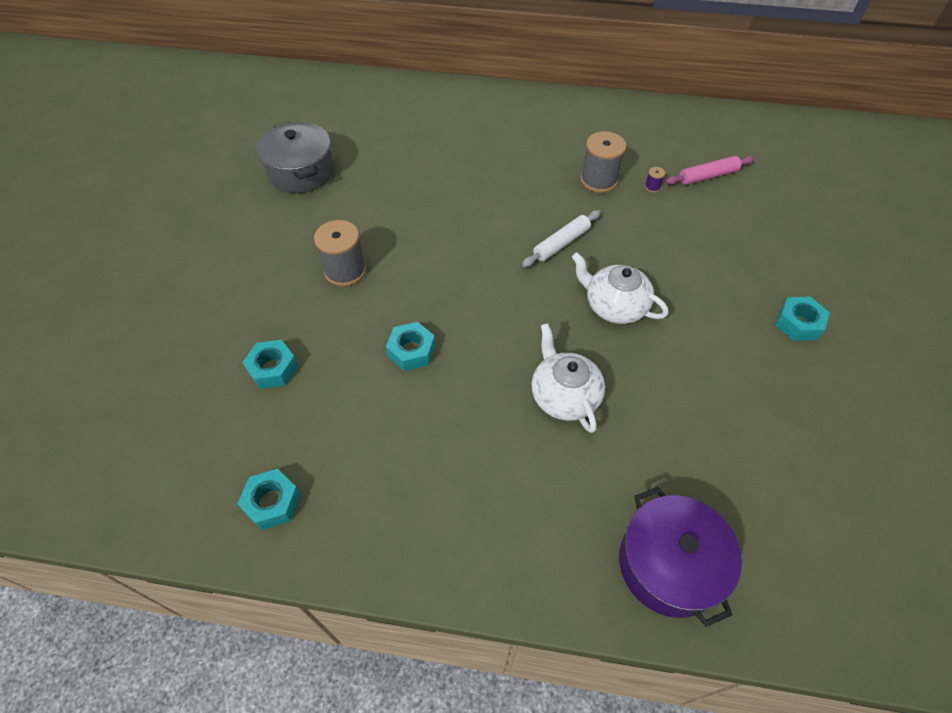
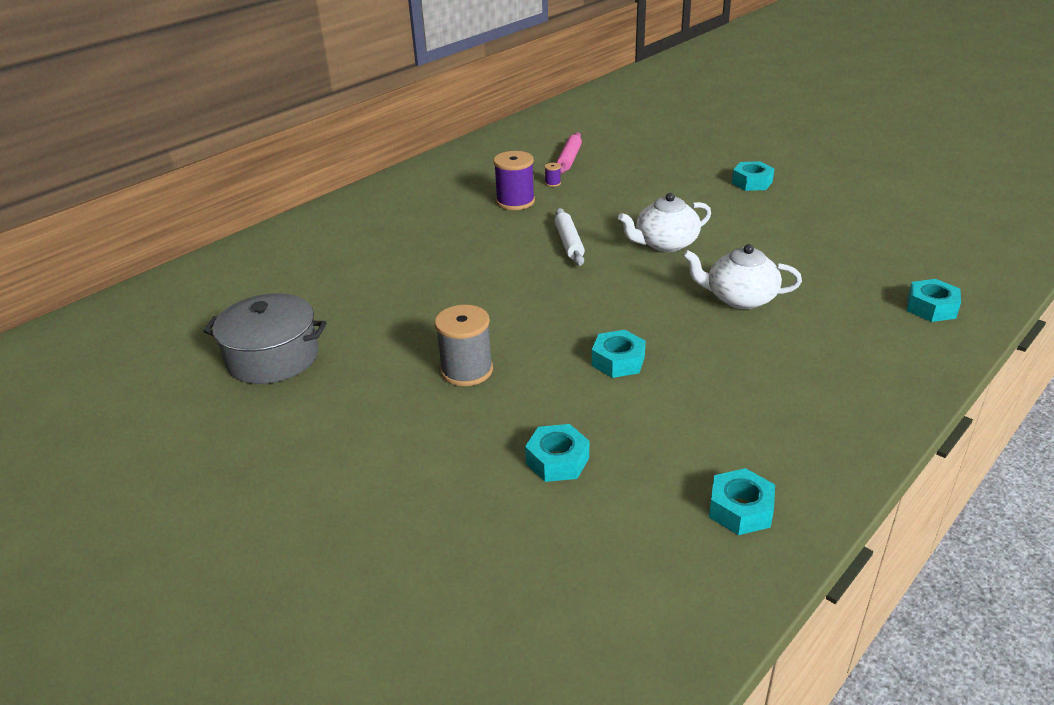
camera: 55 degrees left, 20 degrees down
(598, 180) = (515, 201): grey spool -> purple spool
(669, 564) = (931, 308): purple pot -> turquoise nut

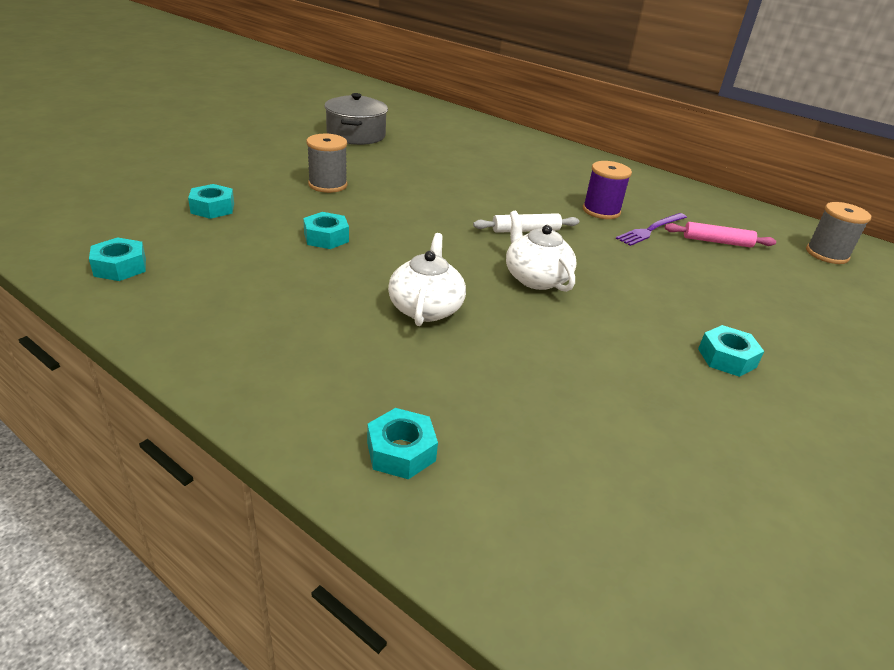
camera: 80 degrees right, 0 degrees up
(553, 183) = (651, 230): purple spool -> purple fork
(580, 122) = (827, 254): none -> grey spool

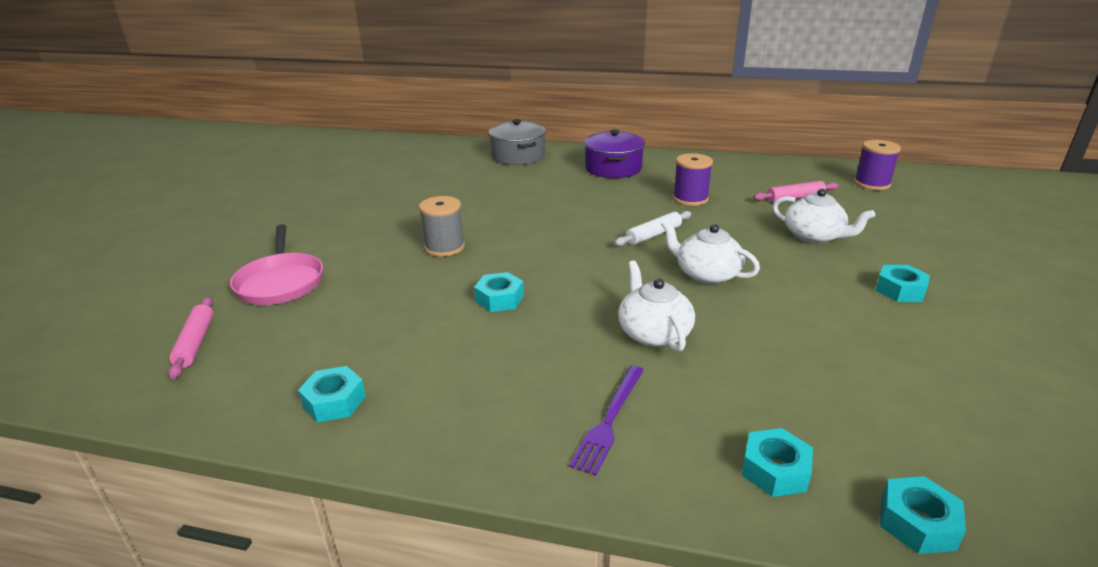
camera: 20 degrees left, 5 degrees down
(74, 195) = (196, 342): none -> pink rolling pin
(176, 172) = (281, 282): none -> pink pan
(212, 208) = (360, 307): turquoise nut -> turquoise nut (917, 523)
(356, 135) = (417, 191): grey pot -> grey pot (518, 156)
(555, 164) = (613, 168): none -> purple pot
(651, 230) = (742, 203): purple fork -> purple fork (609, 420)
(692, 281) = (814, 236): none -> white teapot
(827, 254) = (872, 184): grey spool -> purple spool

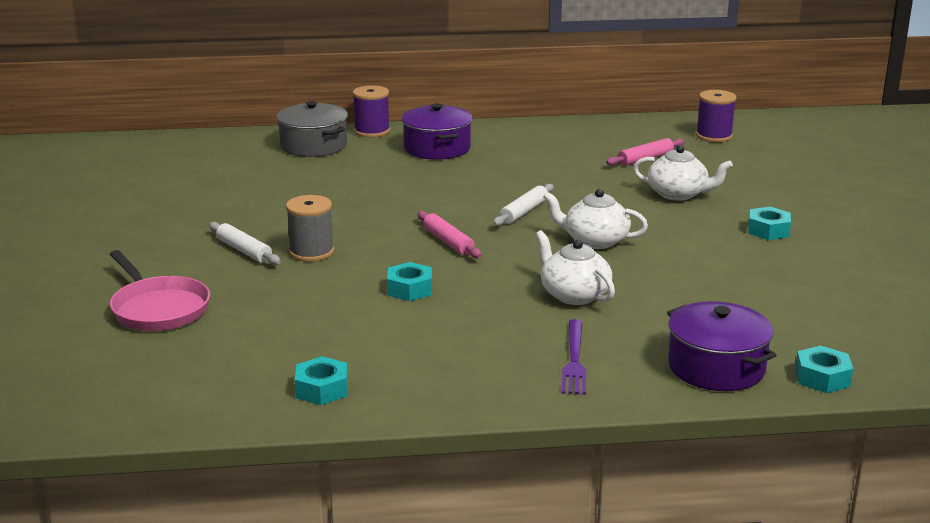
camera: 20 degrees left, 5 degrees down
(196, 342) = (126, 371): pink rolling pin -> pink rolling pin (448, 242)
(393, 238) = (244, 251): none -> white rolling pin
(690, 199) = (540, 172): purple spool -> purple spool (372, 131)
(774, 470) = (716, 367): turquoise nut -> purple pot

